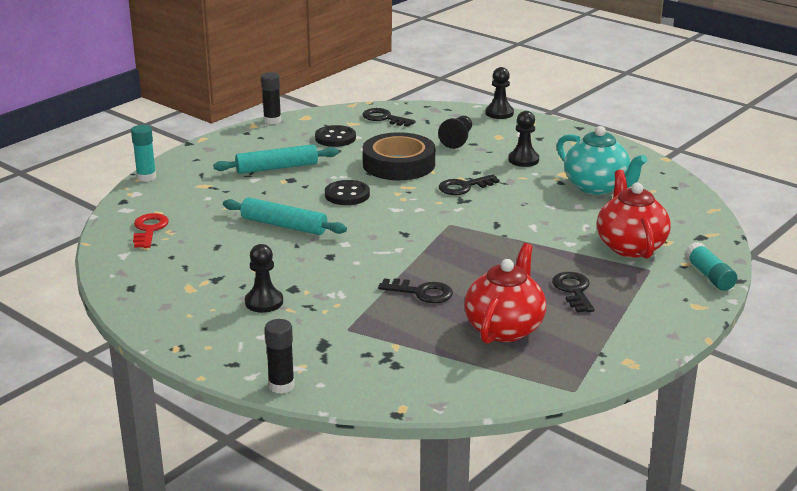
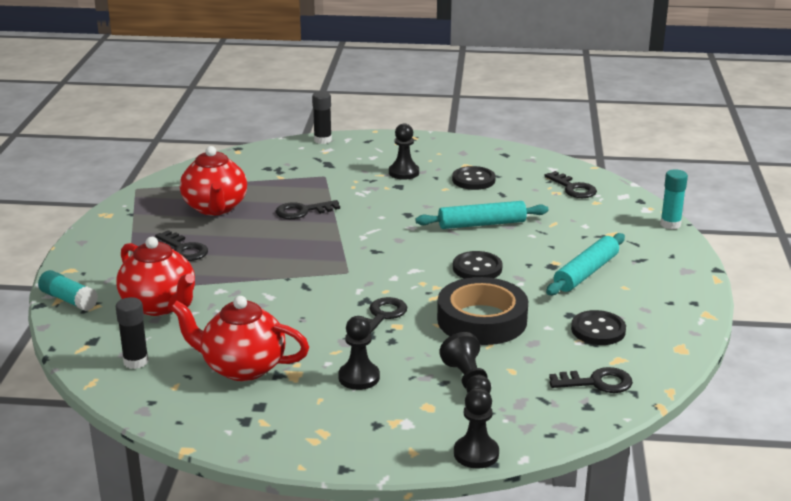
camera: 145 degrees right, 0 degrees up
(149, 229) = (573, 188): red key -> black key
(215, 269) = (473, 180): none -> black button
(272, 120) = (703, 328): black glue stick -> black glue stick (136, 361)
(597, 187) = (242, 367): turquoise teapot -> red teapot

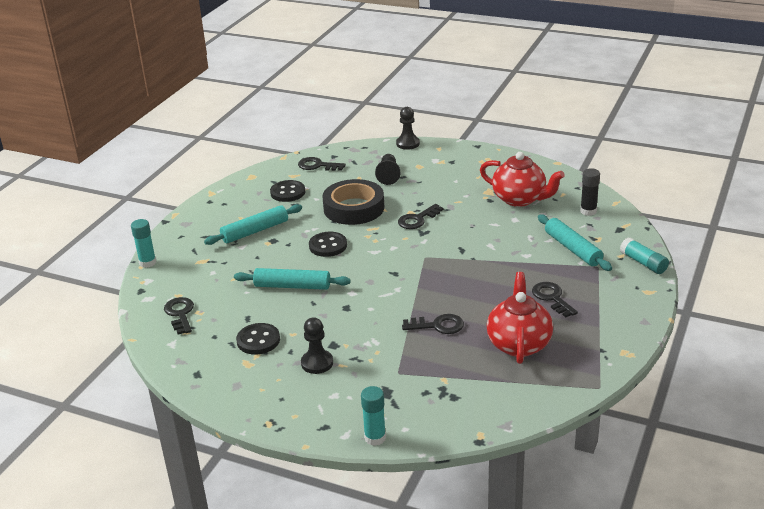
camera: 160 degrees left, 5 degrees up
(160, 305) = (572, 249): red teapot -> turquoise rolling pin
(322, 140) = (375, 438): black glue stick -> turquoise glue stick
(359, 377) = (450, 185): black pawn -> none

